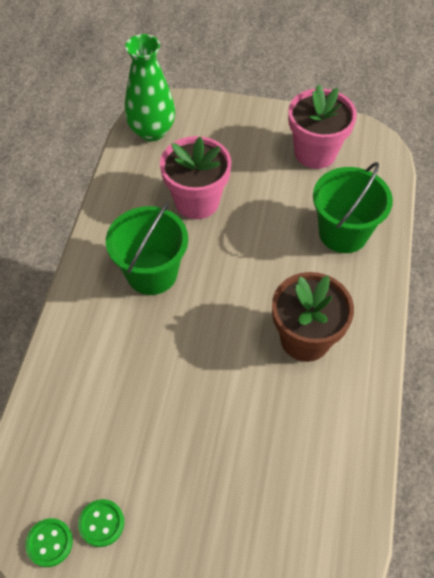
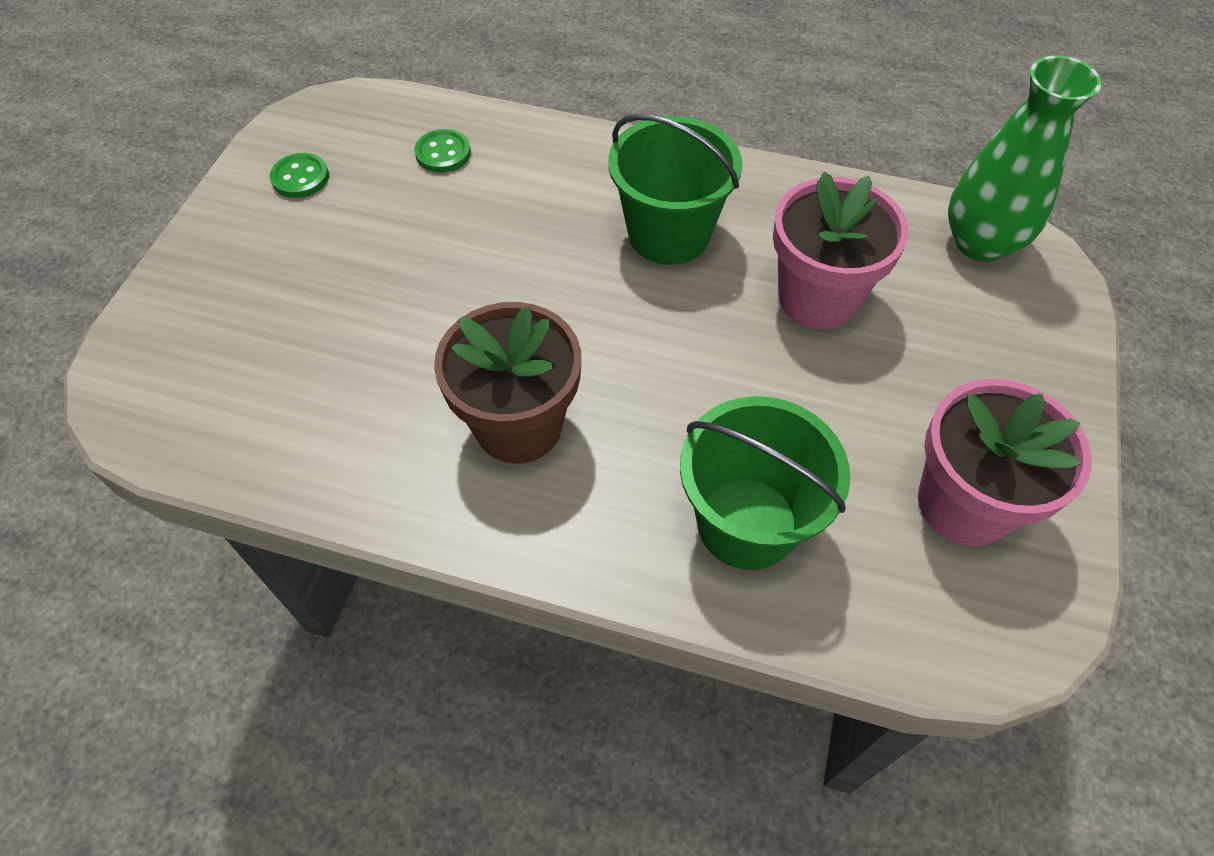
camera: 95 degrees right, 0 degrees up
(49, 543) = (294, 135): green button -> green button (443, 153)

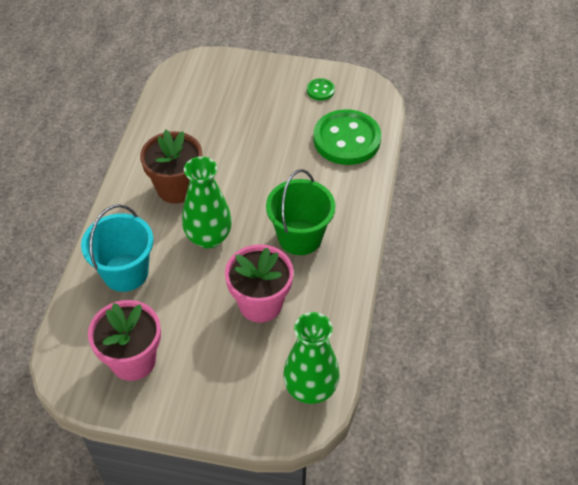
camera: 85 degrees right, 5 degrees down
(443, 153) = (346, 139): green button -> green button, size x2.31
(660, 371) = (209, 237): none -> green vase
(747, 523) = (125, 272): green bucket -> turquoise bucket

